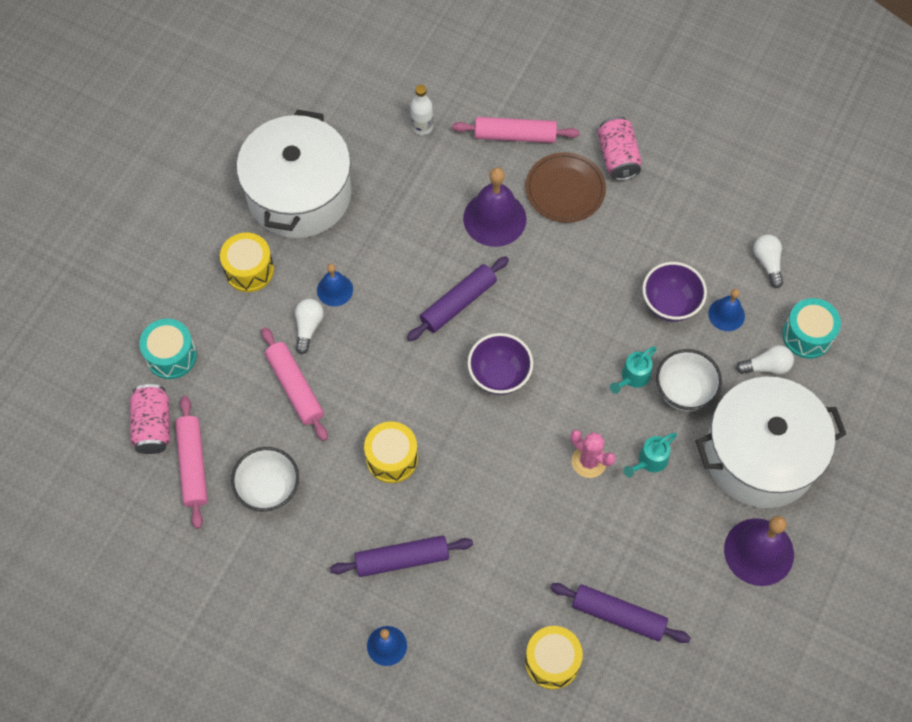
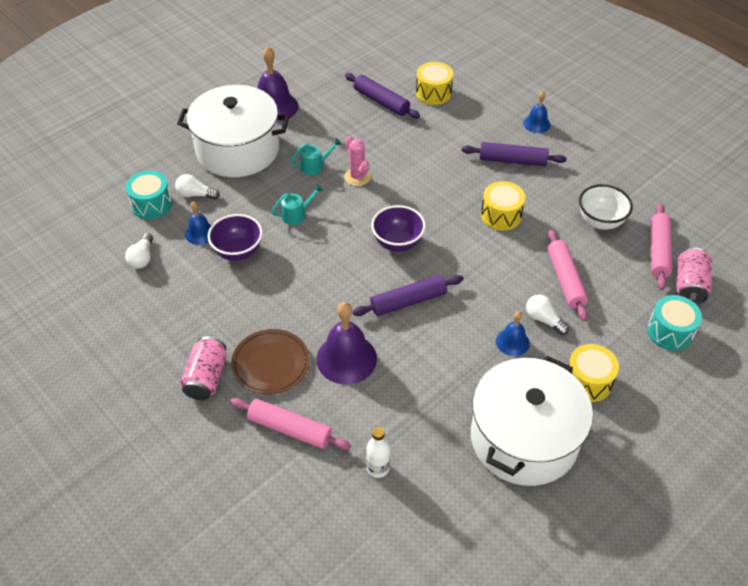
camera: 160 degrees left, 15 degrees down
(308, 327) = (543, 319): white light bulb -> white light bulb turned 105 degrees clockwise
(684, 392) = (265, 196): white bowl -> none

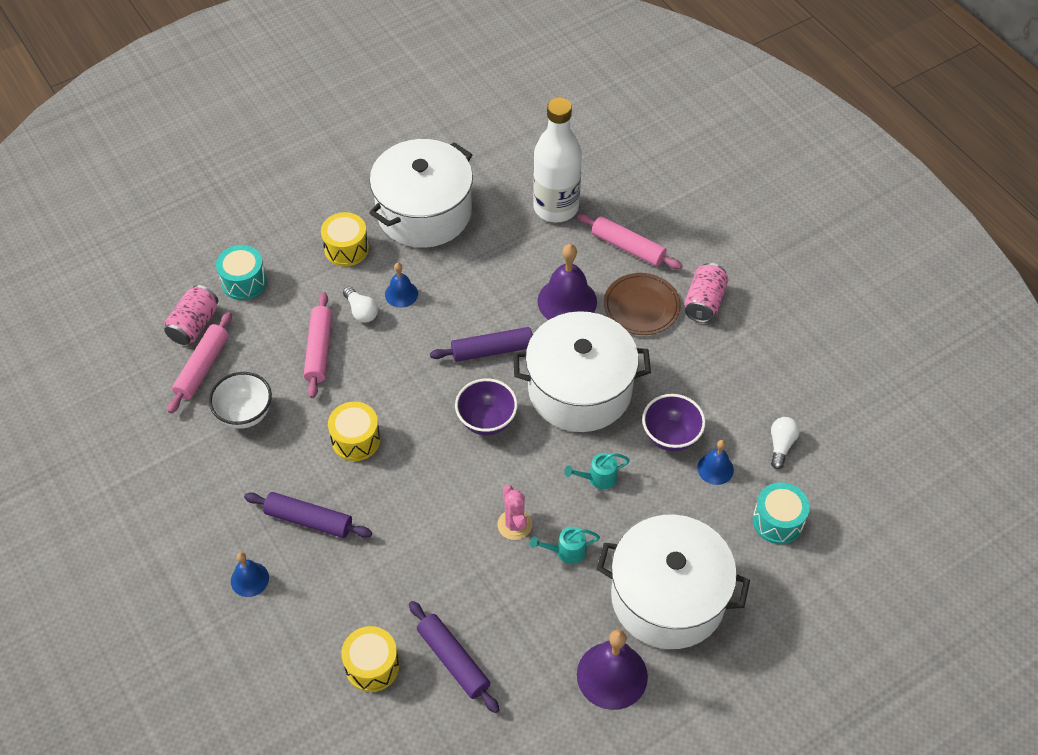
camera: 170 degrees left, 5 degrees up
(195, 194) = (723, 528): white light bulb -> none
(321, 279) = (580, 389): none -> white pot
(378, 468) = (556, 207): white bottle -> white bottle, size x2.29

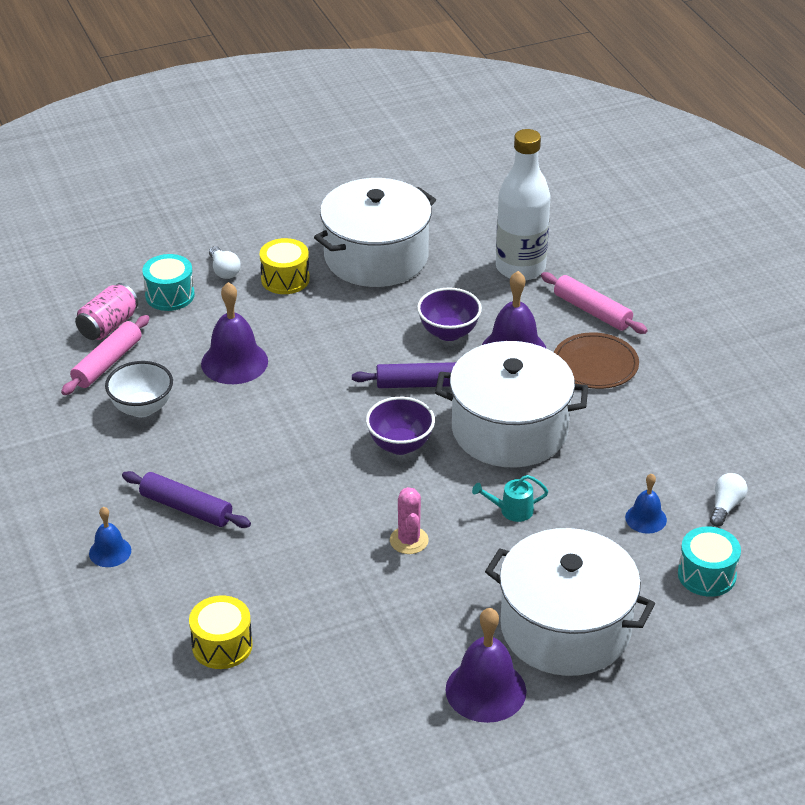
camera: 10 degrees right, 15 degrees down
(319, 350) = (234, 362): pink rolling pin -> purple bell
(356, 440) = (254, 444): yellow drum -> none
(361, 311) = (287, 334): white light bulb -> white light bulb (224, 271)
(401, 294) = (334, 324): blue bell -> none
(453, 660) = (312, 652): purple rolling pin -> none
(566, 551) = (460, 571): turquoise watering can -> none
(670, 436) = (601, 483): purple bowl -> purple bowl (448, 333)
(704, 302) = (666, 369): pink can -> none

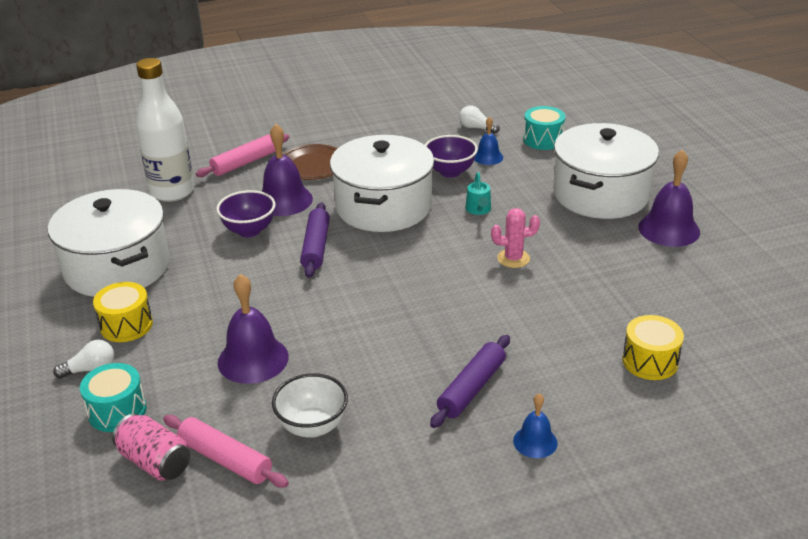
camera: 85 degrees left, 5 degrees down
(400, 445) = (395, 260): purple bowl -> purple bowl (450, 172)

